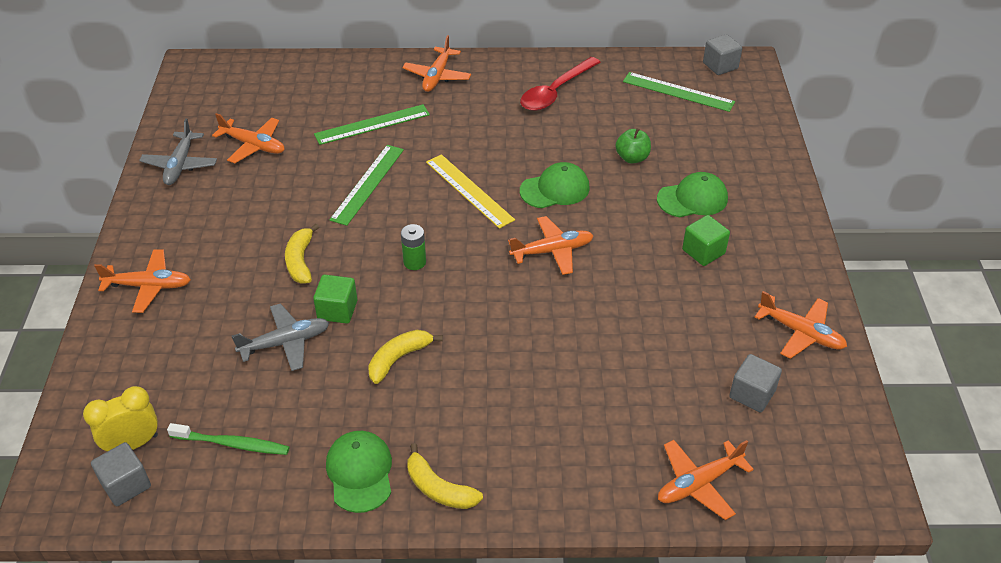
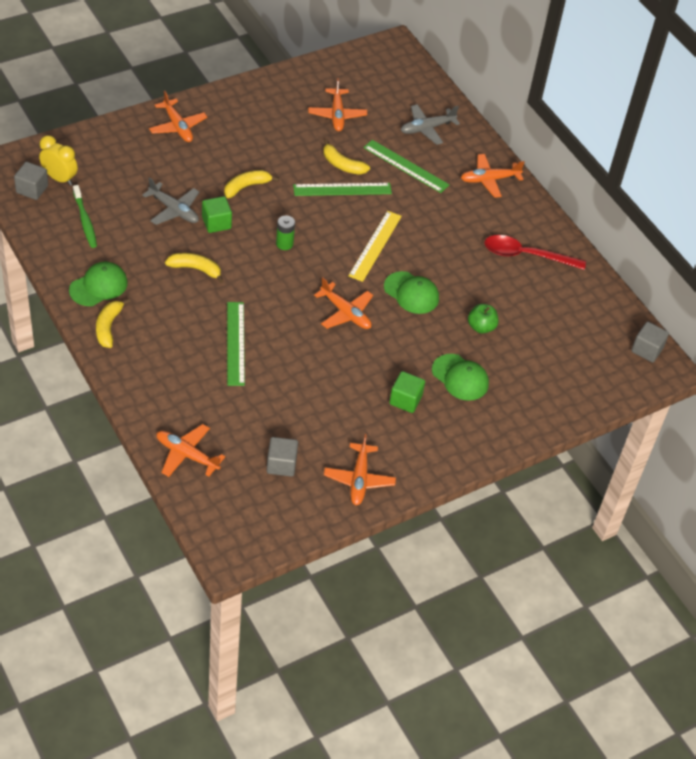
camera: 55 degrees right, 5 degrees up
(180, 165) = (291, 88): grey plane -> grey plane (426, 128)
(331, 170) = (342, 165): none -> yellow banana
(678, 92) = (587, 332): green ruler -> green ruler (235, 343)

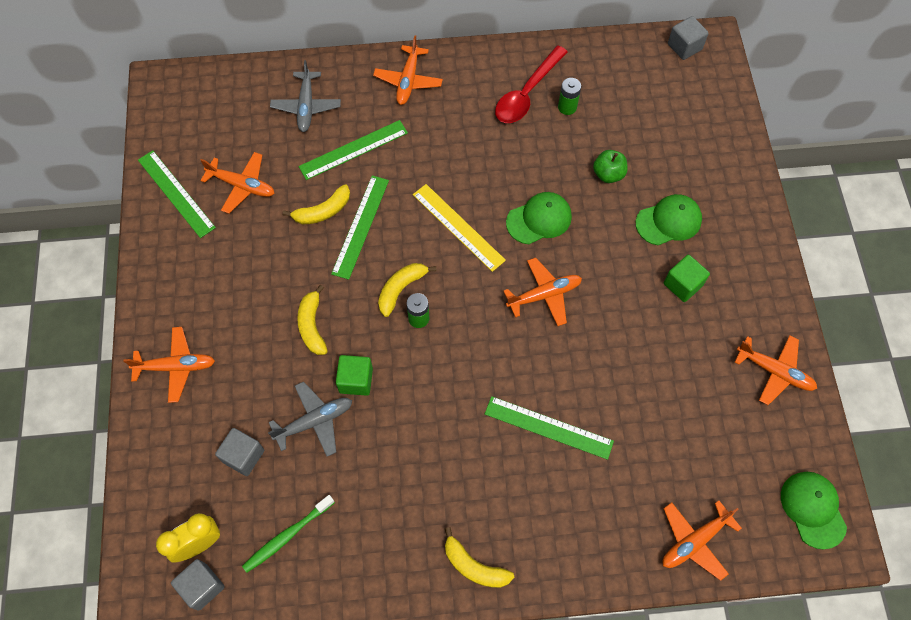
camera: 60 degrees left, 15 degrees up
(85, 221) = (287, 536): green toothbrush -> green toothbrush turned 135 degrees clockwise
(98, 286) = (403, 556): green cap -> green cap (813, 509)
(195, 269) = (420, 431): yellow banana -> yellow banana (401, 289)
(281, 464) = (735, 443): grey cube -> grey cube (243, 456)
(310, 83) = (176, 193): none -> green ruler
(529, 284) = (567, 107): none -> green battery

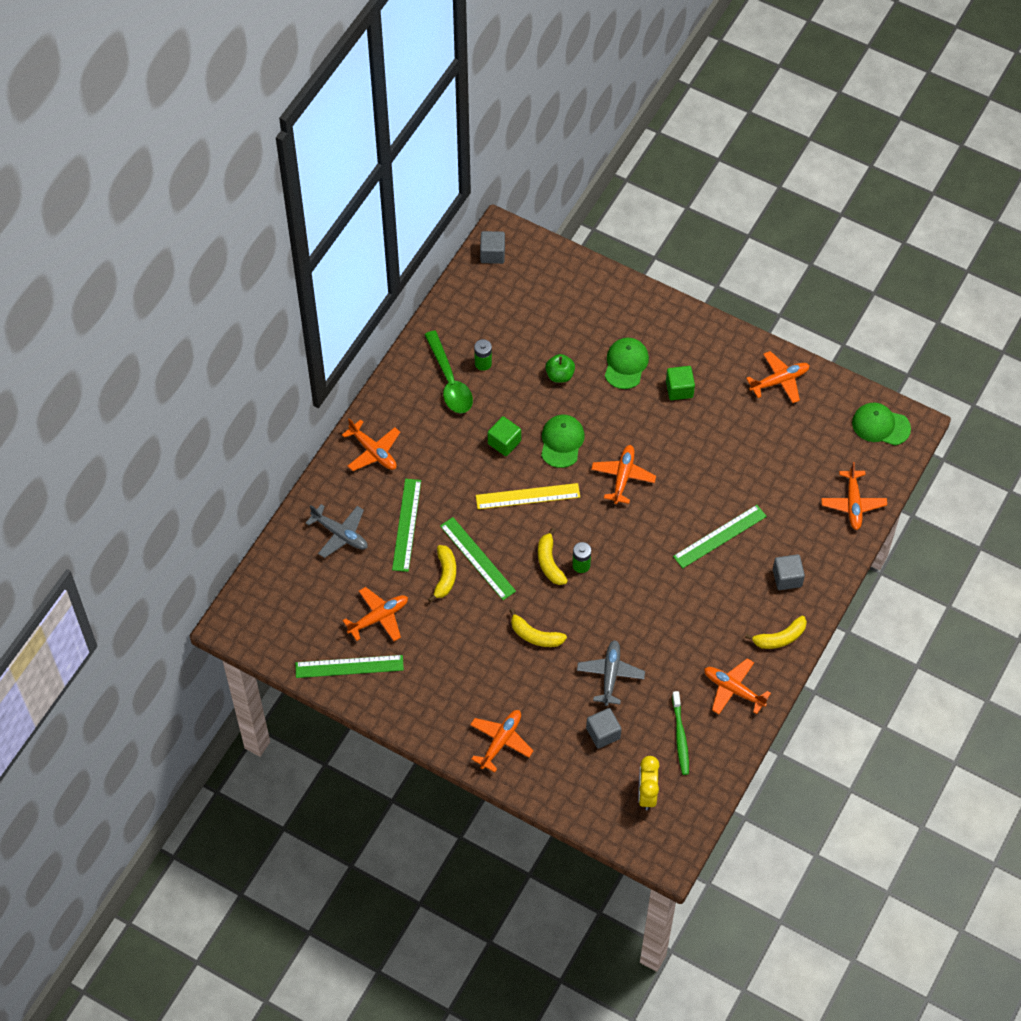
camera: 55 degrees left, 5 degrees down
(202, 587) = (678, 807): grey cube -> grey cube (787, 578)
(356, 380) = (599, 632): green cube -> green cube (504, 442)
(378, 556) = (733, 689): none -> orange plane
(527, 93) = (449, 381): red spoon -> green spoon

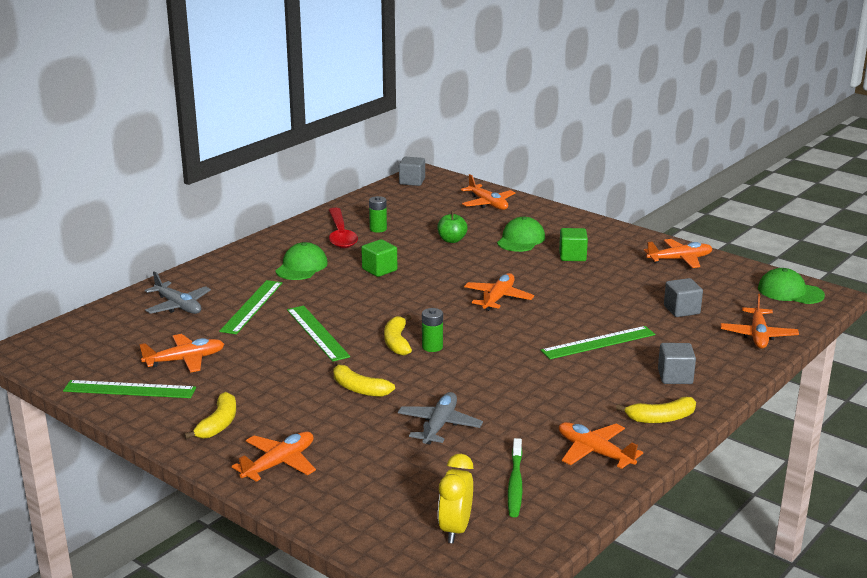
camera: 10 degrees right, 35 degrees down
(373, 451) = (243, 264): orange plane -> orange plane (488, 204)
(445, 576) = (275, 340): yellow banana -> yellow banana (218, 424)
(449, 381) = (340, 235): green spoon -> red spoon
(528, 496) = (390, 301): yellow ruler -> none
(562, 442) = (439, 274): green cap -> green cap (301, 267)
(603, 733) = (413, 470): grey cube -> grey cube (681, 310)

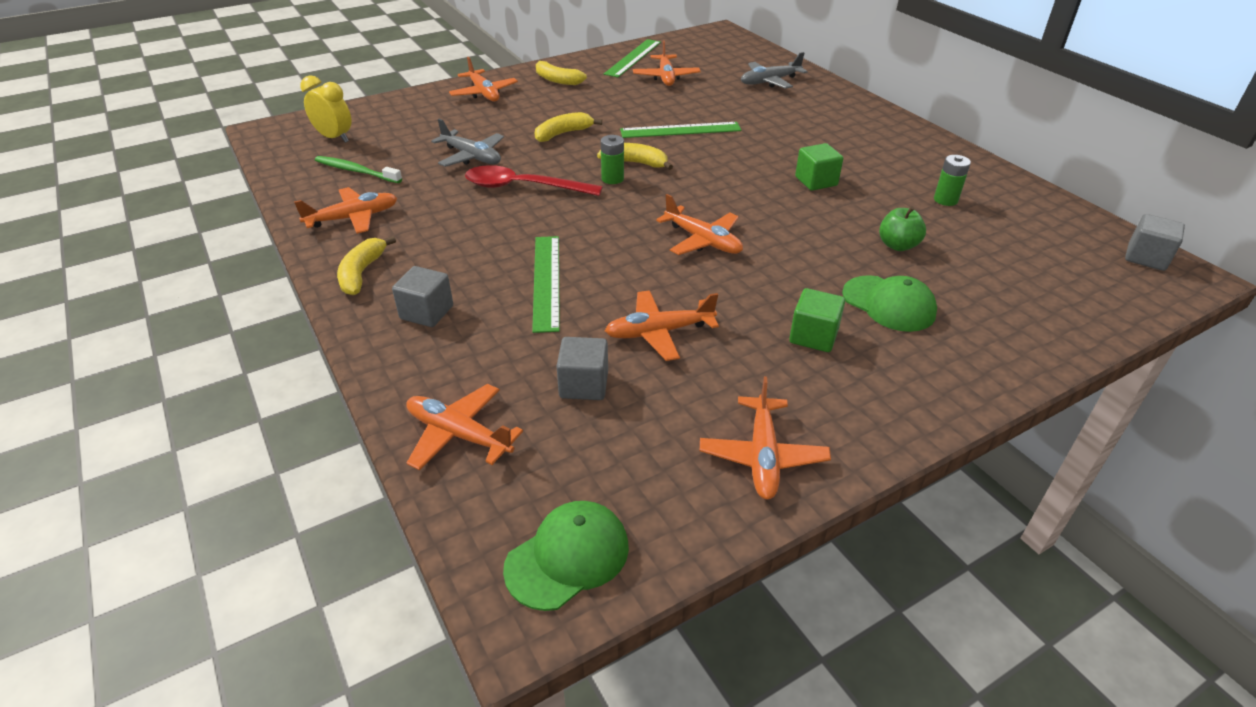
camera: 110 degrees right, 15 degrees up
(252, 306) = (753, 109): green ruler -> none
(301, 267) = (839, 141): green cap -> none
(340, 235) = (928, 173): red spoon -> red spoon (523, 187)
(488, 204) = (1047, 308): orange plane -> orange plane (658, 332)

